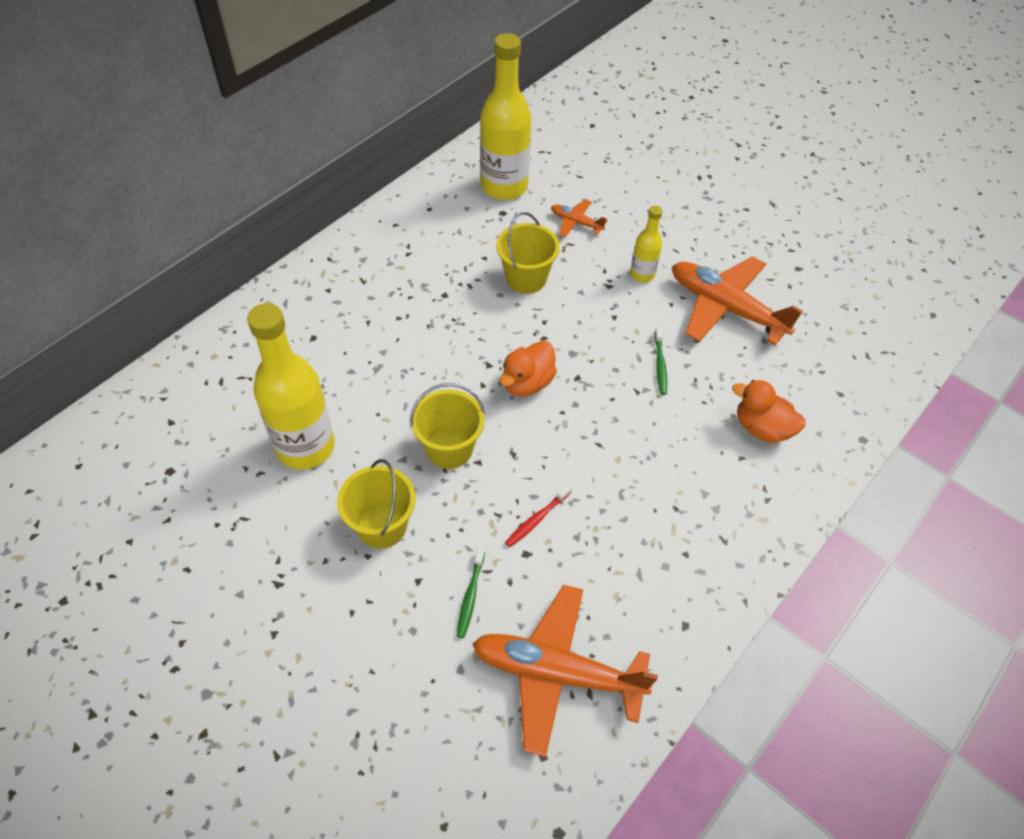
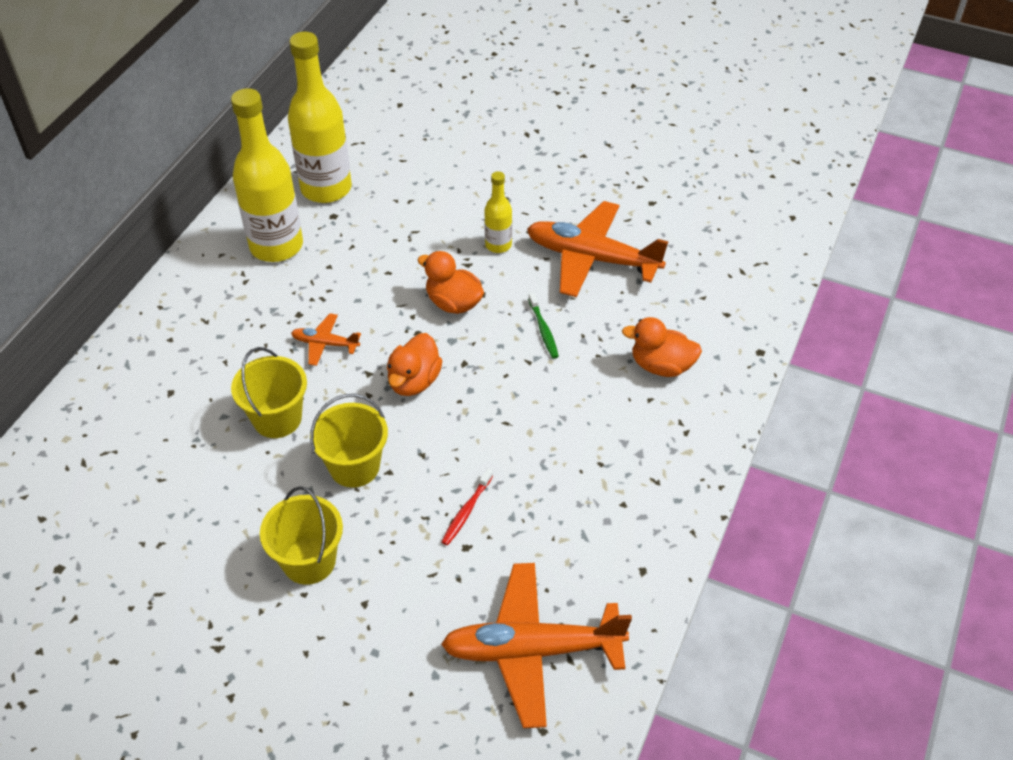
camera: 15 degrees left, 5 degrees down
(305, 447) = (200, 505): yellow bottle -> yellow bottle (276, 246)
(470, 596) = (423, 603): green toothbrush -> none
(526, 278) = (379, 277): yellow bucket -> yellow bucket (277, 418)
(576, 222) = (414, 208): orange plane -> orange plane (325, 344)
(585, 318) = (453, 303): none -> orange duck

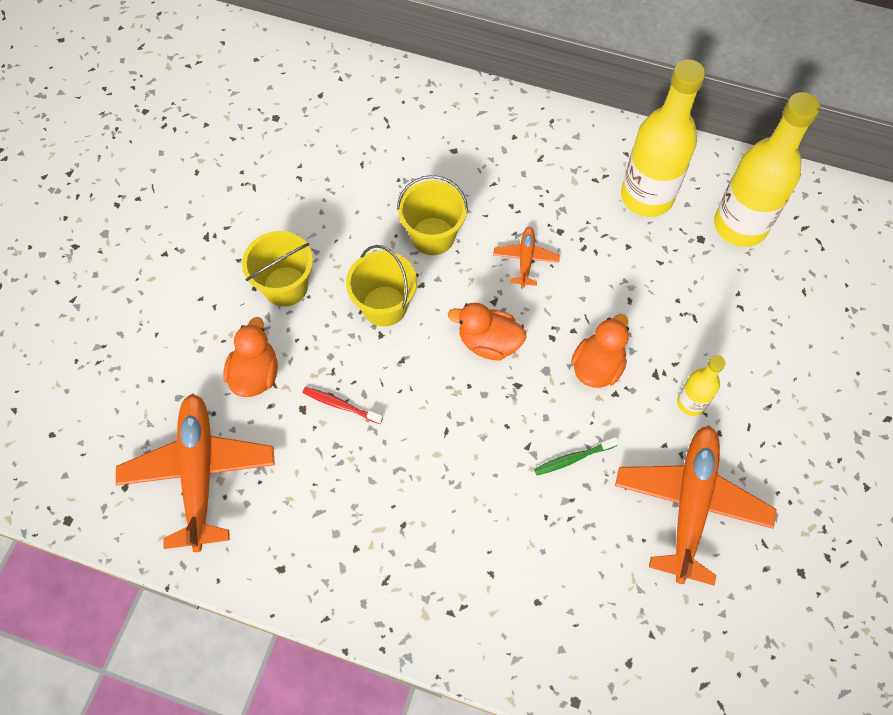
camera: 85 degrees right, 15 degrees up
(661, 366) = (539, 585): orange duck -> orange duck (255, 374)

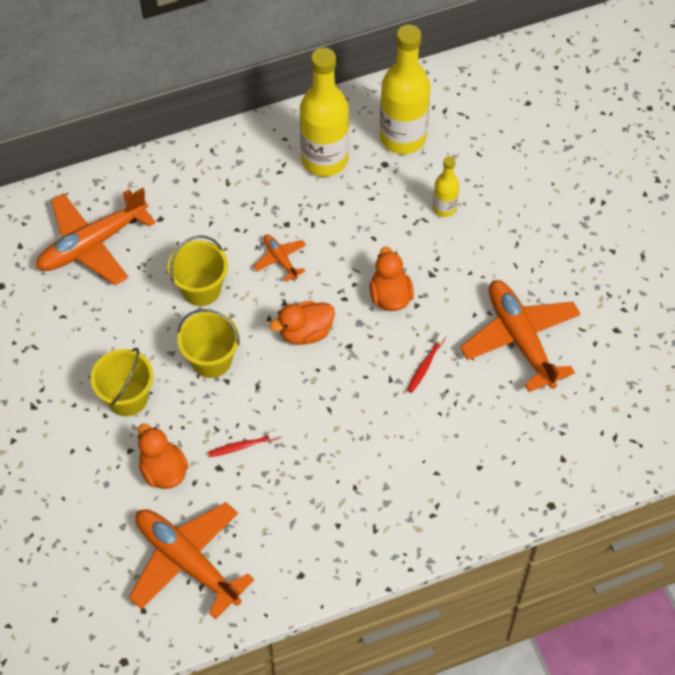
camera: 40 degrees left, 5 degrees down
(378, 133) = (92, 244): none -> orange plane
(573, 458) = (425, 365): green toothbrush -> red toothbrush
(691, 403) = (468, 276): yellow bottle -> yellow bottle (444, 208)

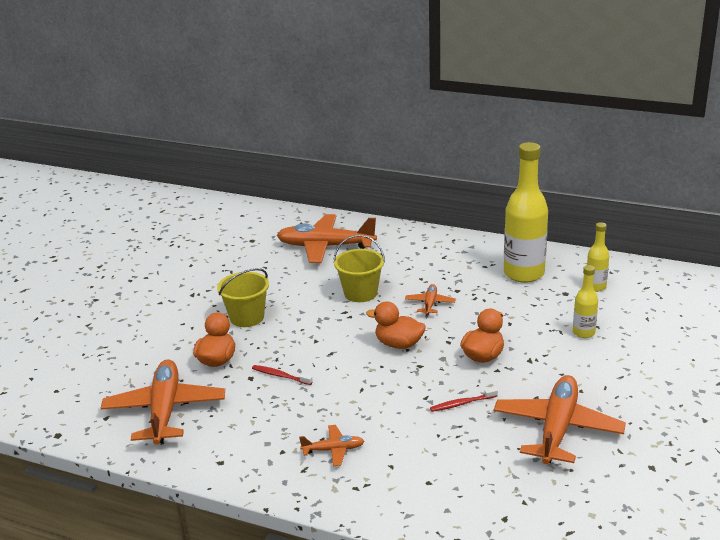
camera: 45 degrees right, 30 degrees down
(211, 360) = (320, 326): yellow bucket -> none
(376, 491) = (333, 450): none -> orange plane
(402, 137) = (595, 287): yellow bottle -> yellow bottle, size x0.50

